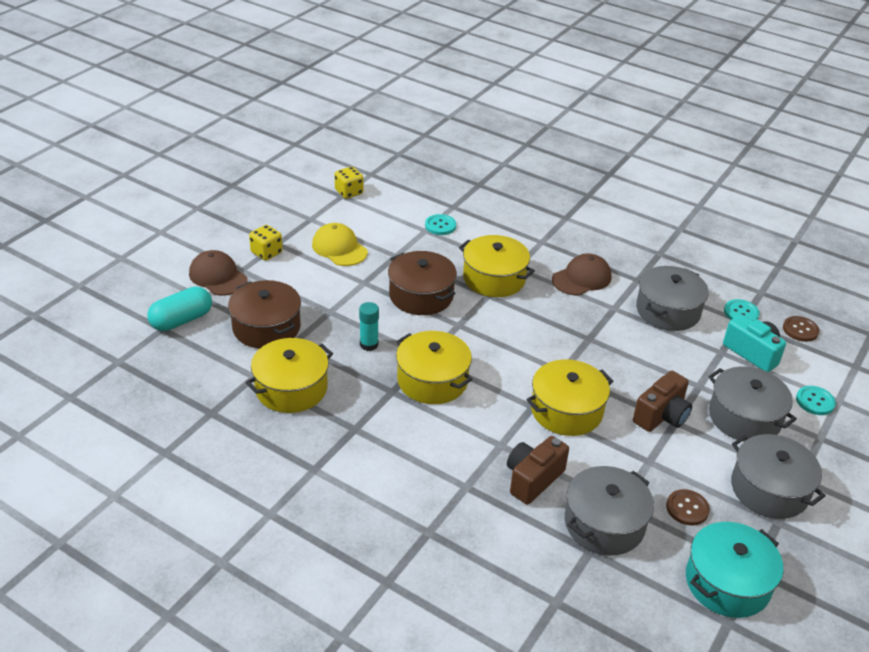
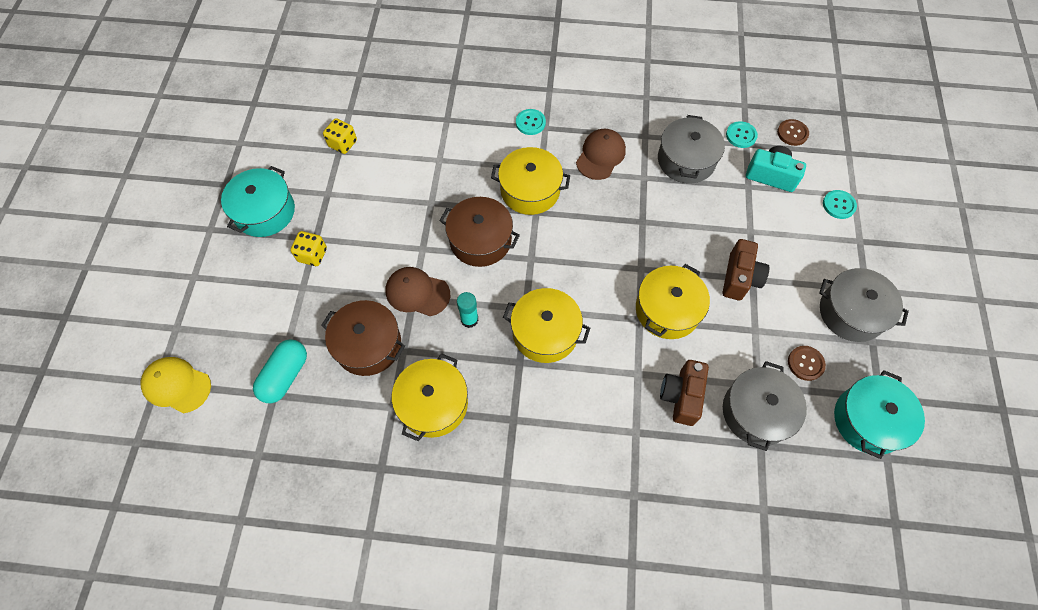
camera: 25 degrees left, 25 degrees up
(218, 276) = (285, 306): brown cap -> brown cap (417, 292)
(250, 212) = (265, 212): none -> turquoise pot
(339, 248) = (376, 218): yellow cap -> yellow cap (177, 385)
(440, 226) = (449, 148): turquoise button -> turquoise button (530, 123)
(744, 417) = (798, 248): grey pot -> none

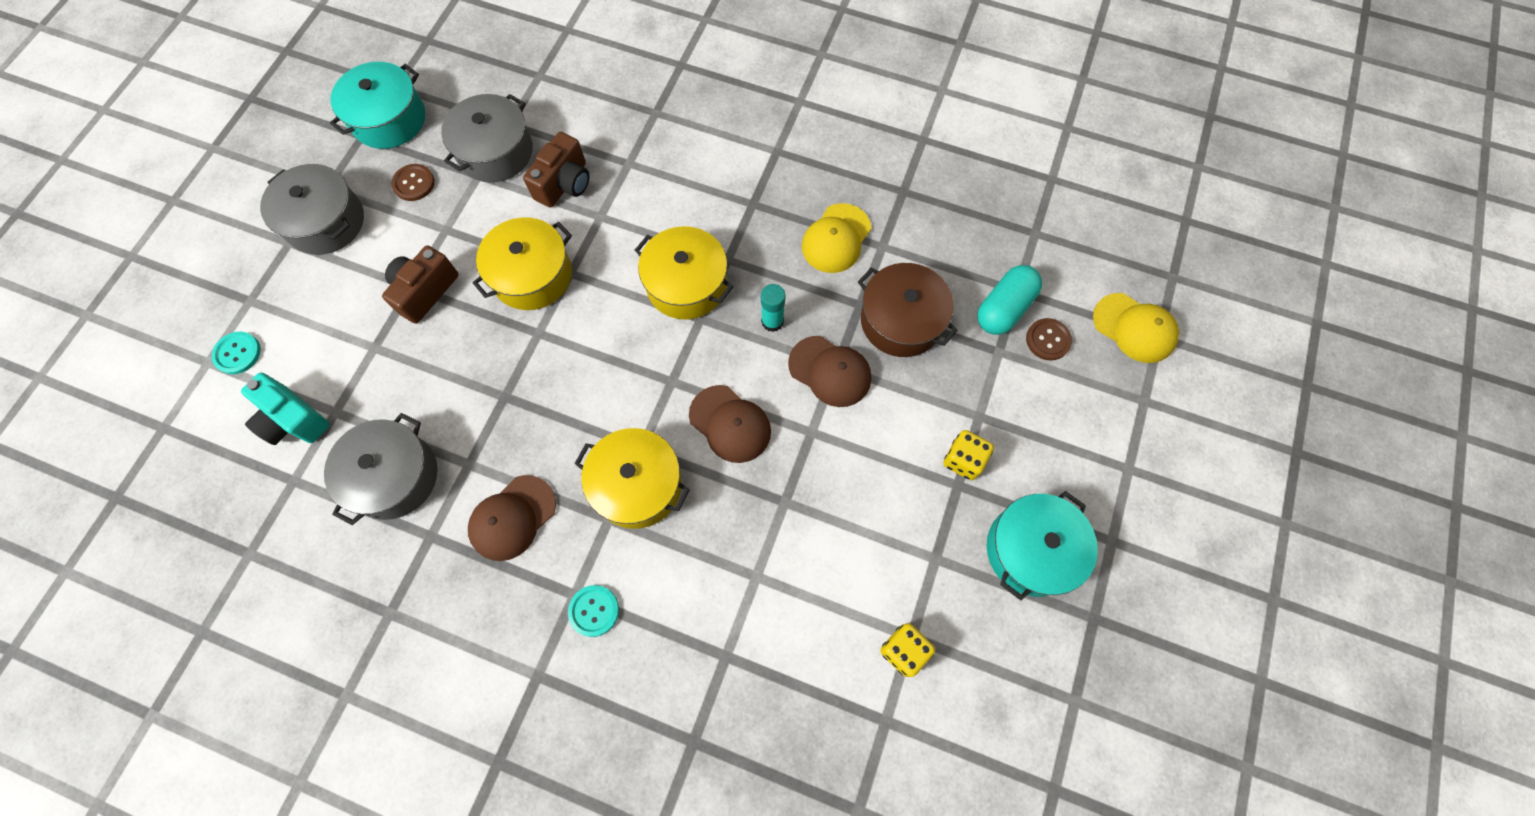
camera: 165 degrees left, 5 degrees up
(433, 404) = (836, 239): yellow pot -> yellow cap
(480, 240) = (730, 424): brown pot -> brown cap
(741, 135) = (290, 498): turquoise button -> none
(792, 133) = (215, 481): brown button -> brown button (1048, 340)

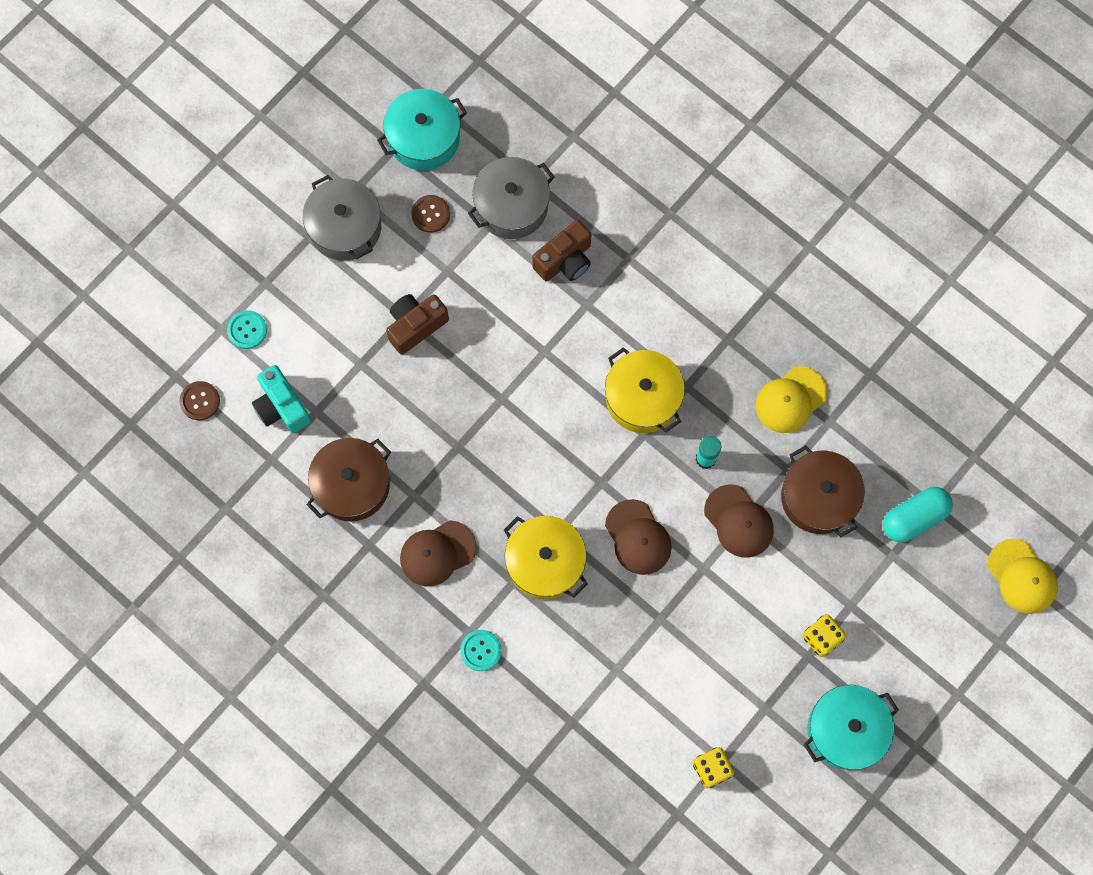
camera: 20 degrees right, 5 degrees up
(394, 476) = (352, 485): grey pot -> brown pot
(532, 275) = (511, 342): yellow pot -> none
(1048, 340) = (940, 560): brown button -> brown button (200, 401)

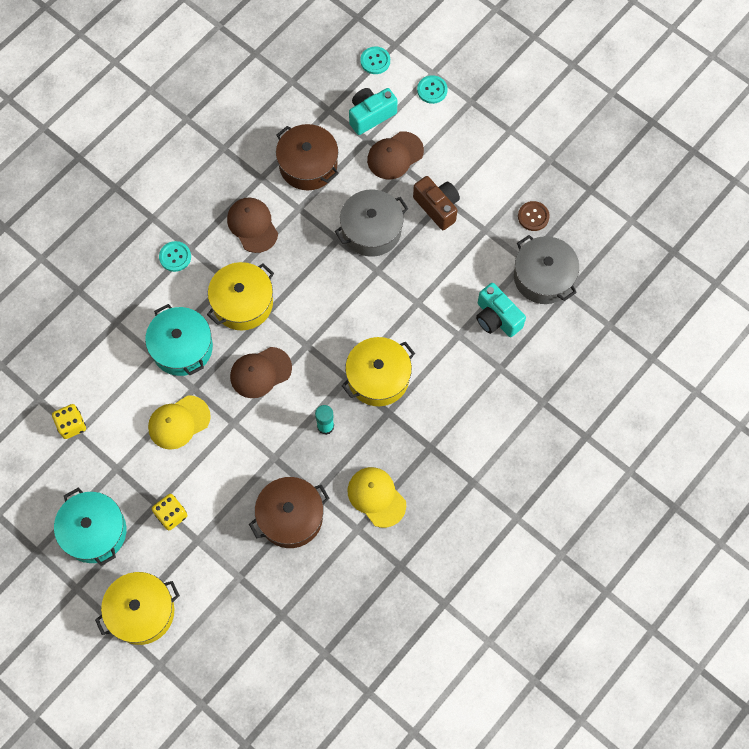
camera: 90 degrees right, 5 degrees down
(200, 401) = (375, 61): brown button -> turquoise button
(345, 227) = (519, 155): grey pot -> grey pot (371, 230)
(424, 138) = (600, 210): turquoise pot -> turquoise pot (182, 347)
(565, 260) = (496, 318): brown camera -> turquoise camera
(739, 521) = (271, 451): brown cap -> brown cap (395, 155)
(913, 518) = (271, 597): turquoise capsule -> none
(939, 666) = (141, 612): none -> yellow pot
(1022, 576) = (216, 689): yellow cap -> yellow cap (179, 422)

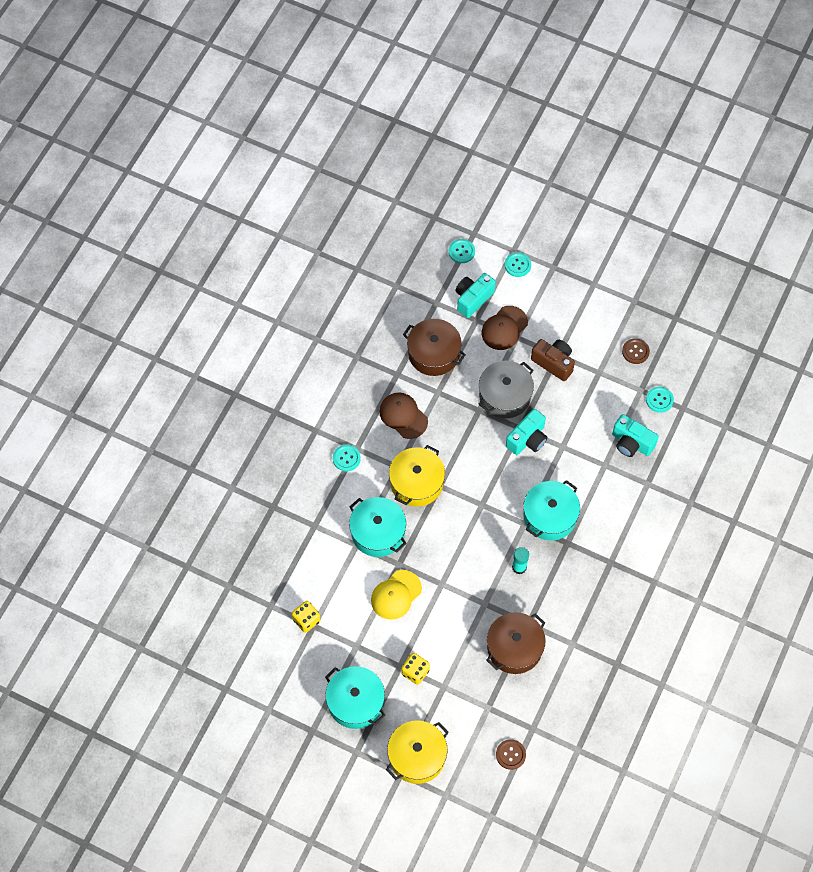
camera: 15 degrees left, 5 degrees down
(246, 638) = (510, 754): none -> brown button
(260, 372) = (450, 536): brown cap -> none
(376, 497) = (579, 614): yellow cap -> none
(378, 377) = (550, 516): yellow pot -> turquoise pot
(381, 285) = (527, 439): none -> turquoise camera
(543, 277) = (659, 400): grey pot -> turquoise button

